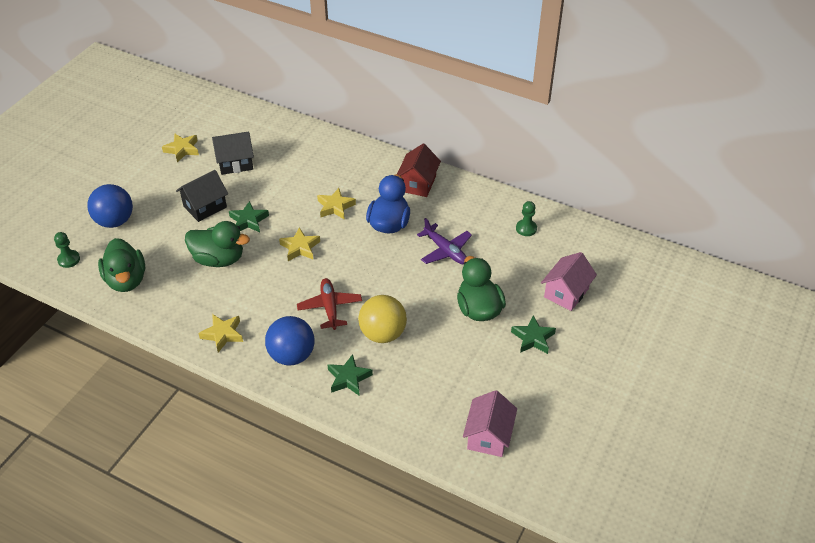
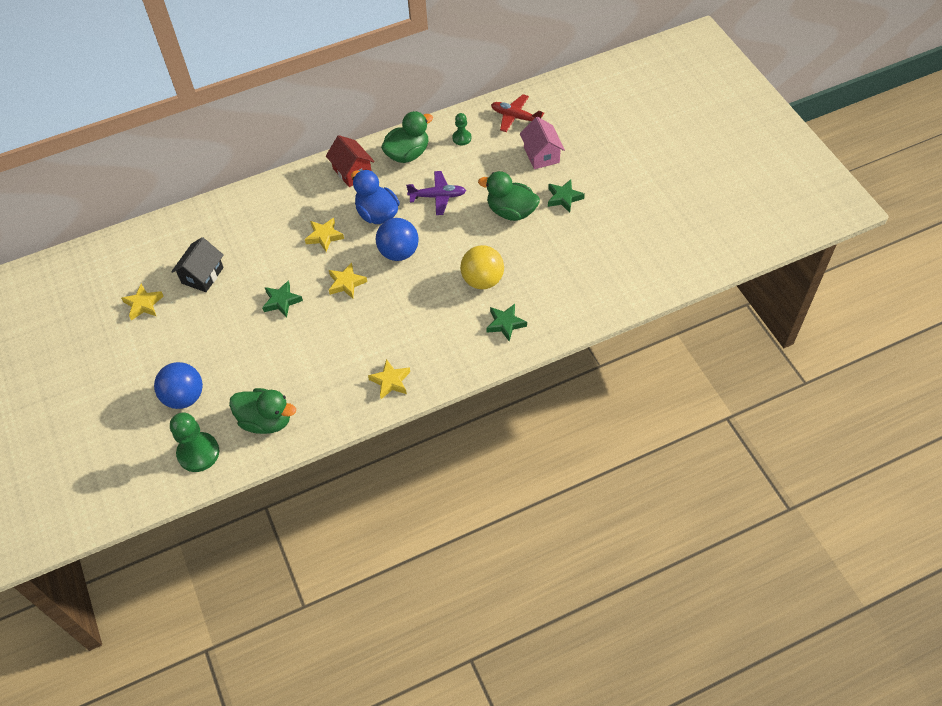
camera: 50 degrees left, 10 degrees up
(69, 259) = (198, 453): green pawn -> green pawn, size x1.80
(205, 207) = (234, 323): black house -> none
(219, 259) = (306, 344): green duck -> green duck (407, 154)
(292, 355) = (452, 347): blue ball -> blue ball (399, 252)
(330, 307) = (427, 298): red plane -> red plane (515, 117)
(488, 436) = (623, 273): pink house -> none

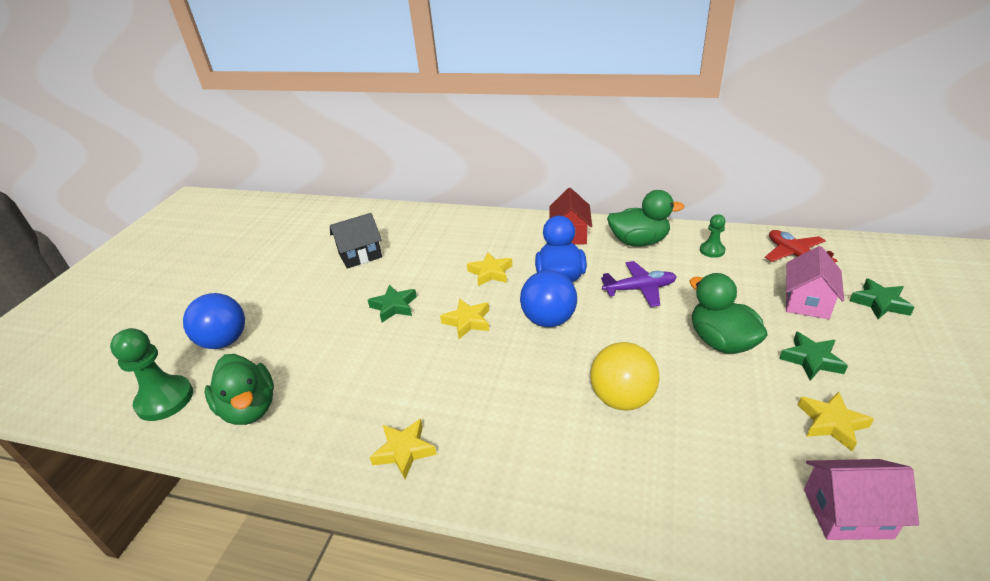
camera: 40 degrees right, 20 degrees down
(143, 304) = (295, 255): yellow star -> yellow star (831, 423)
(438, 196) = (640, 289): purple plane -> purple plane turned 45 degrees counterclockwise
(505, 324) = (609, 471): green star -> green star (879, 303)
(618, 278) = (847, 513): none -> pink house

